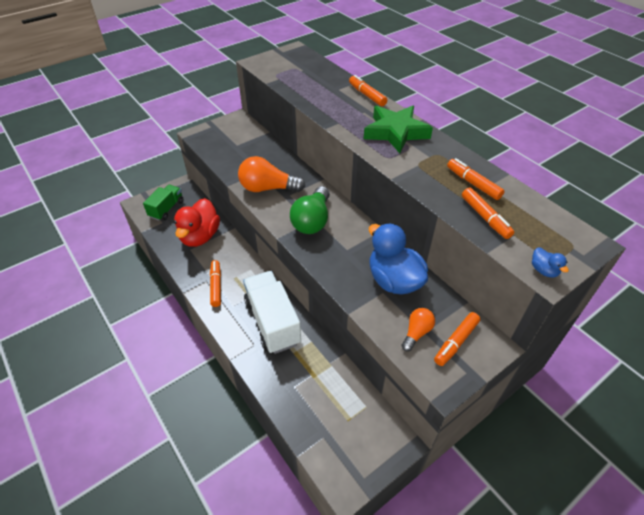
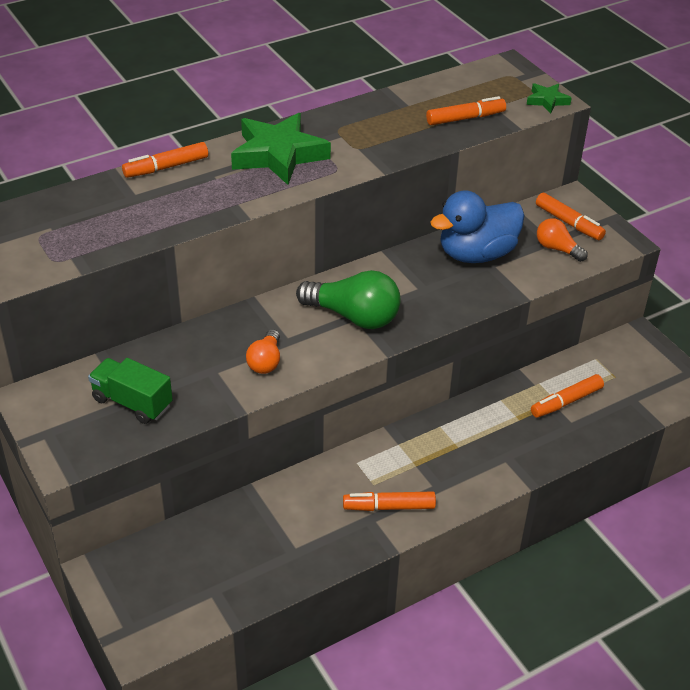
camera: 85 degrees left, 5 degrees down
(166, 209) = (172, 592): green truck -> green truck (132, 402)
(200, 236) = (265, 533): red duck -> none
(268, 188) = (265, 361): orange light bulb -> orange light bulb, size x0.56
(272, 322) = (466, 439): white truck -> none
(473, 183) = (403, 114): orange marker -> orange marker (566, 402)
(543, 270) = (547, 101): blue duck -> green star

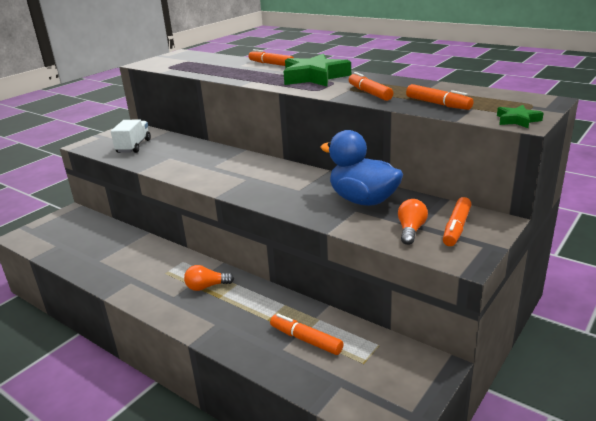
camera: 70 degrees right, 15 degrees down
(132, 402) = (134, 146): green truck -> white truck
(265, 361) = (186, 166): orange light bulb -> orange light bulb (207, 286)
(353, 316) = (249, 178): green light bulb -> none
(389, 507) = (145, 284): orange marker -> orange marker (369, 93)

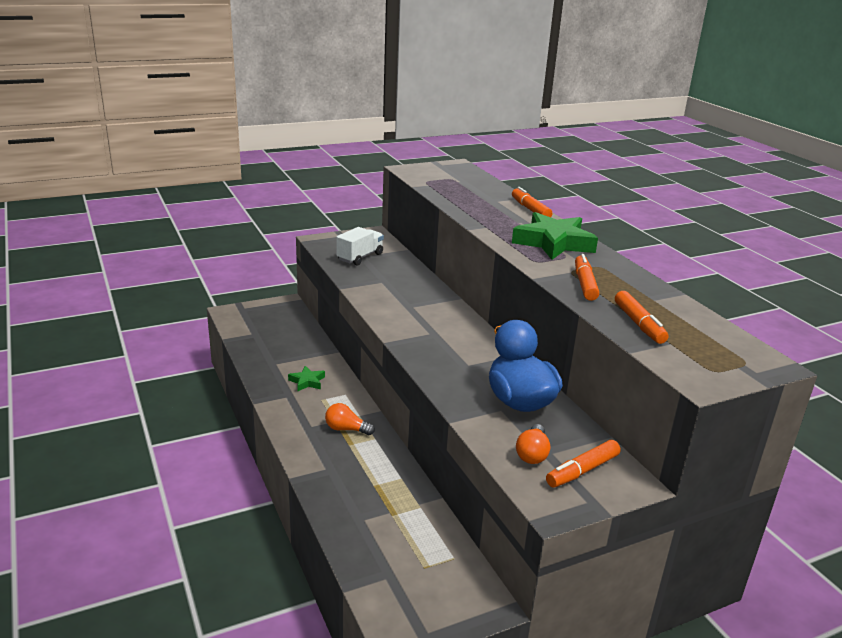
camera: 25 degrees right, 0 degrees up
(305, 340) = (391, 521): orange marker -> none
(410, 230) = (532, 454): orange light bulb -> orange light bulb turned 150 degrees clockwise
(517, 120) = (697, 377): green star -> green star (307, 381)

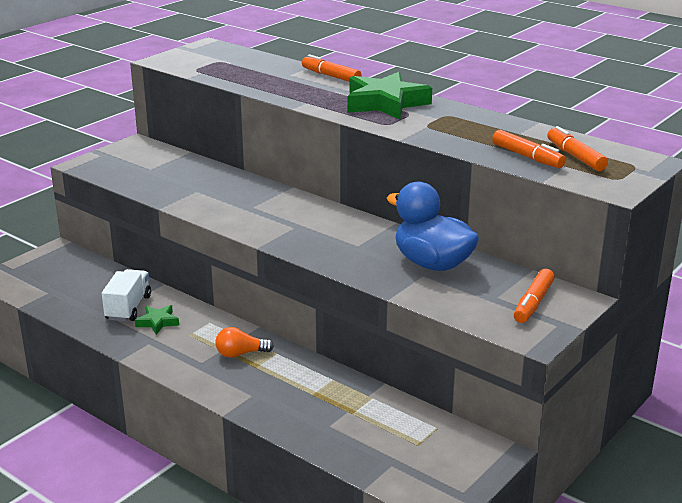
camera: 25 degrees left, 0 degrees up
(360, 257) = (148, 172): white truck -> white truck (128, 308)
(532, 454) = (481, 303): orange light bulb -> none
(584, 284) = (450, 134): orange marker -> orange marker (575, 156)

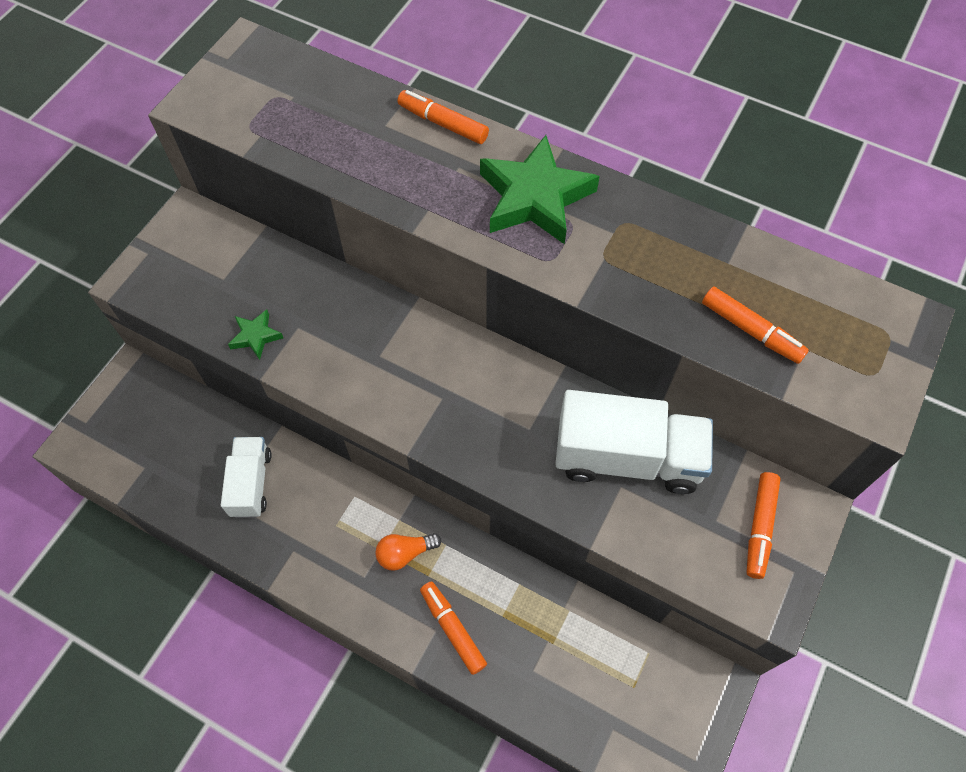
camera: 10 degrees left, 35 degrees up
(158, 322) = (293, 507): green star -> green star (256, 336)
(432, 264) = (627, 457): blue duck -> white truck
(575, 156) = (811, 320): orange marker -> orange marker (452, 629)

